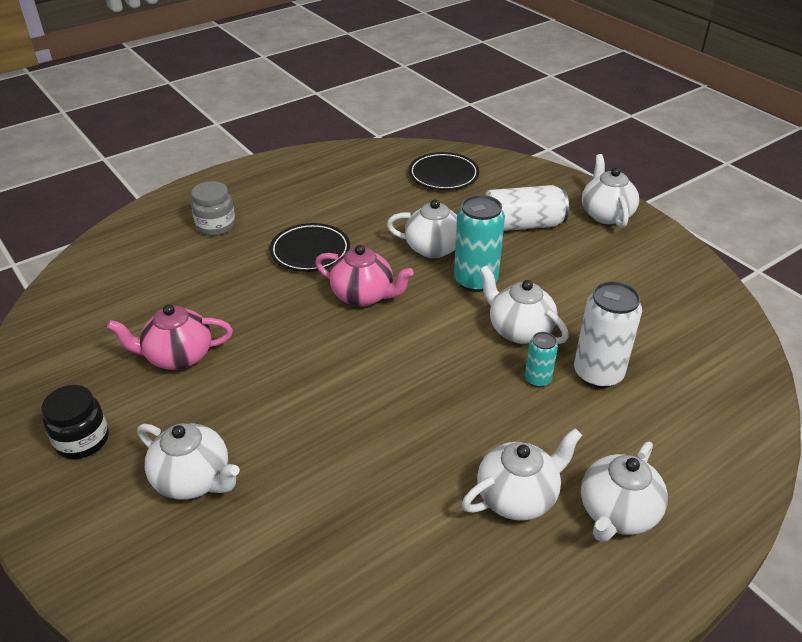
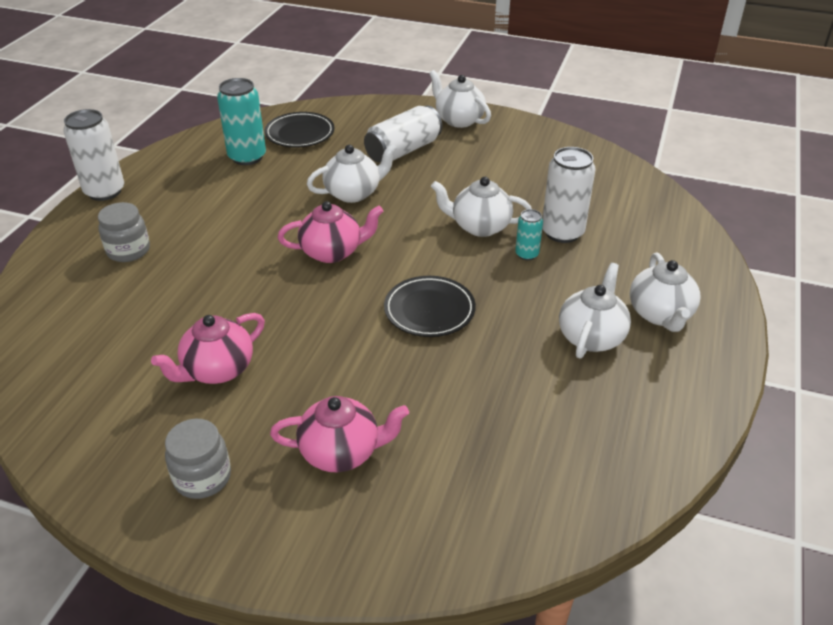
camera: 35 degrees left, 0 degrees up
(82, 440) = (202, 477): black jar -> grey jar
(193, 479) = (341, 452): white teapot -> pink teapot
(247, 170) = (104, 191): none -> white can
(310, 251) = (246, 236): black plate -> black plate (429, 310)
(475, 281) = (411, 205): turquoise can -> turquoise can (247, 157)

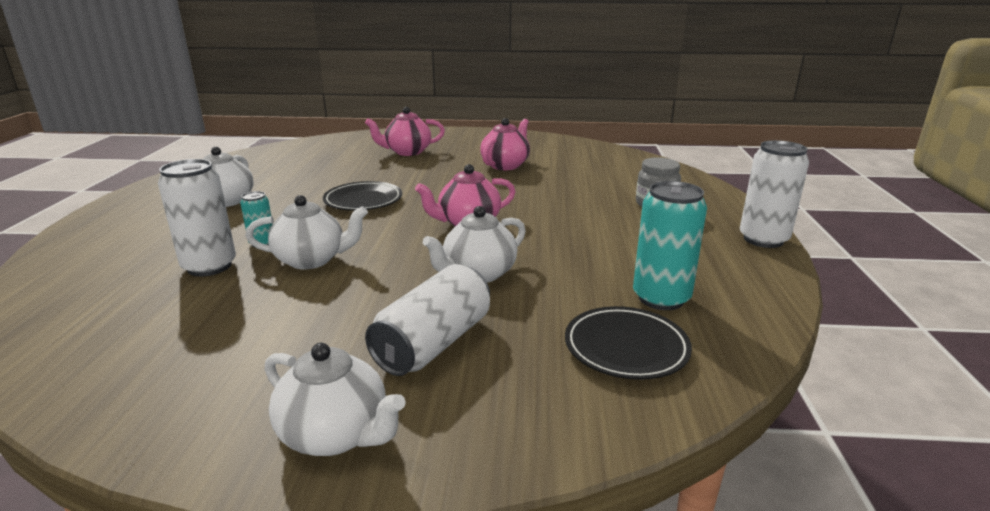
camera: 165 degrees right, 15 degrees down
(202, 477) = (477, 141): grey jar -> none
(660, 314) = (150, 219): white teapot -> none

